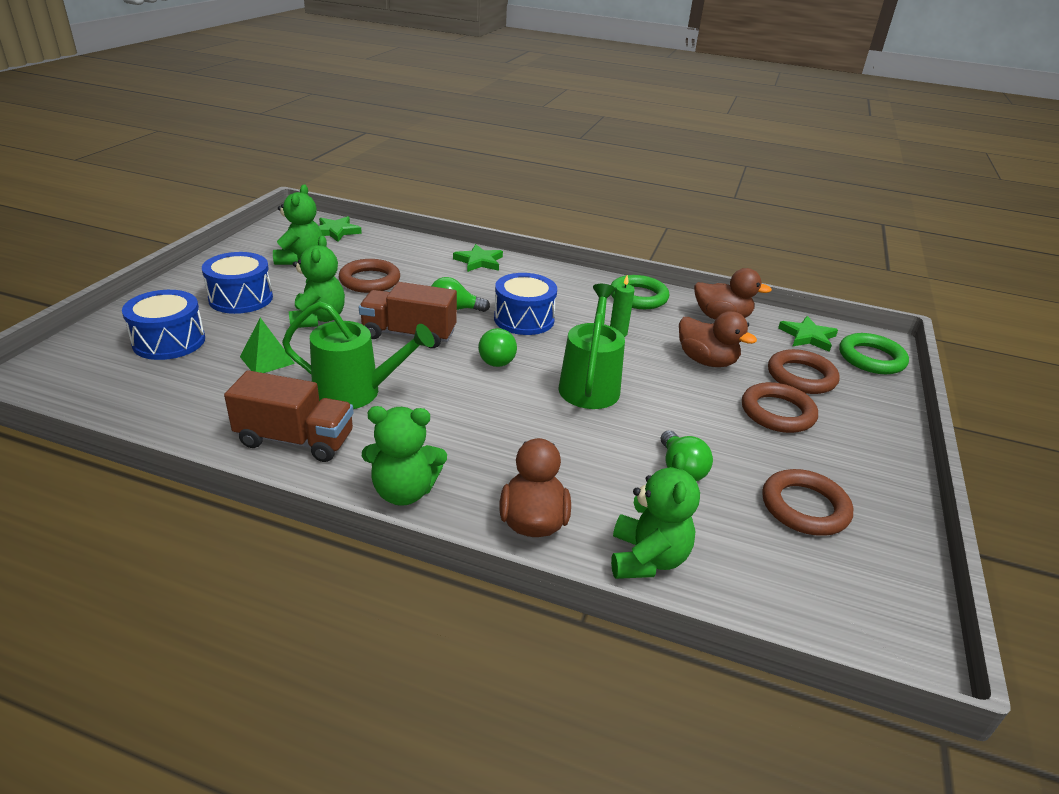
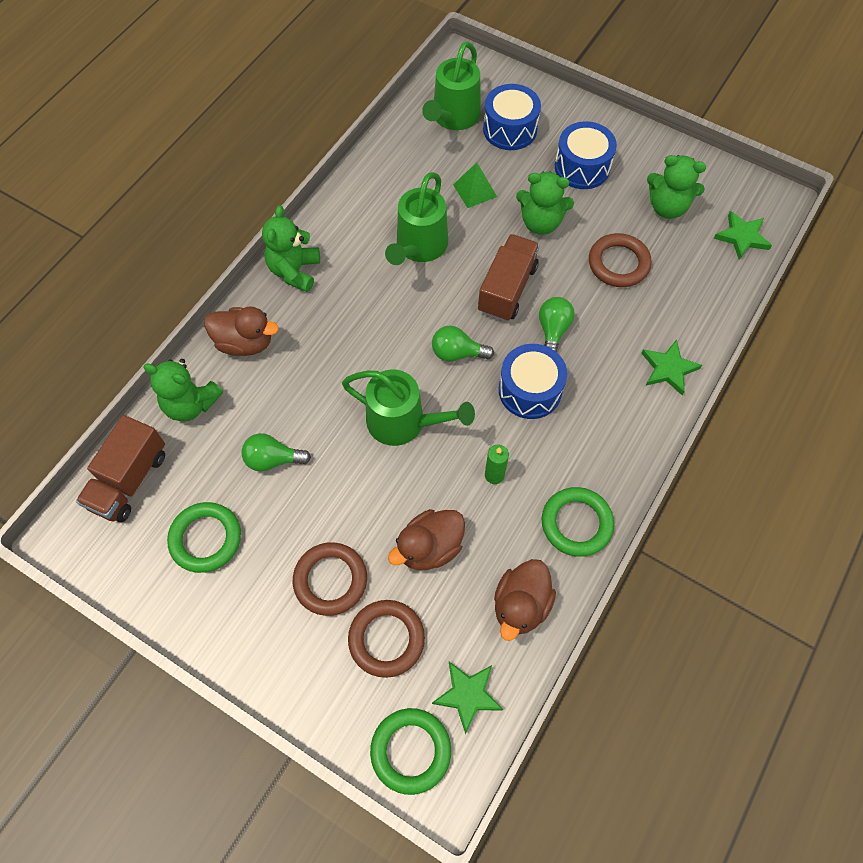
camera: 105 degrees right, 30 degrees up
(133, 382) = (453, 117): none -> green watering can
(295, 440) = (365, 211): brown truck -> brown truck (129, 480)
(804, 507) = (206, 539): brown ring -> green ring

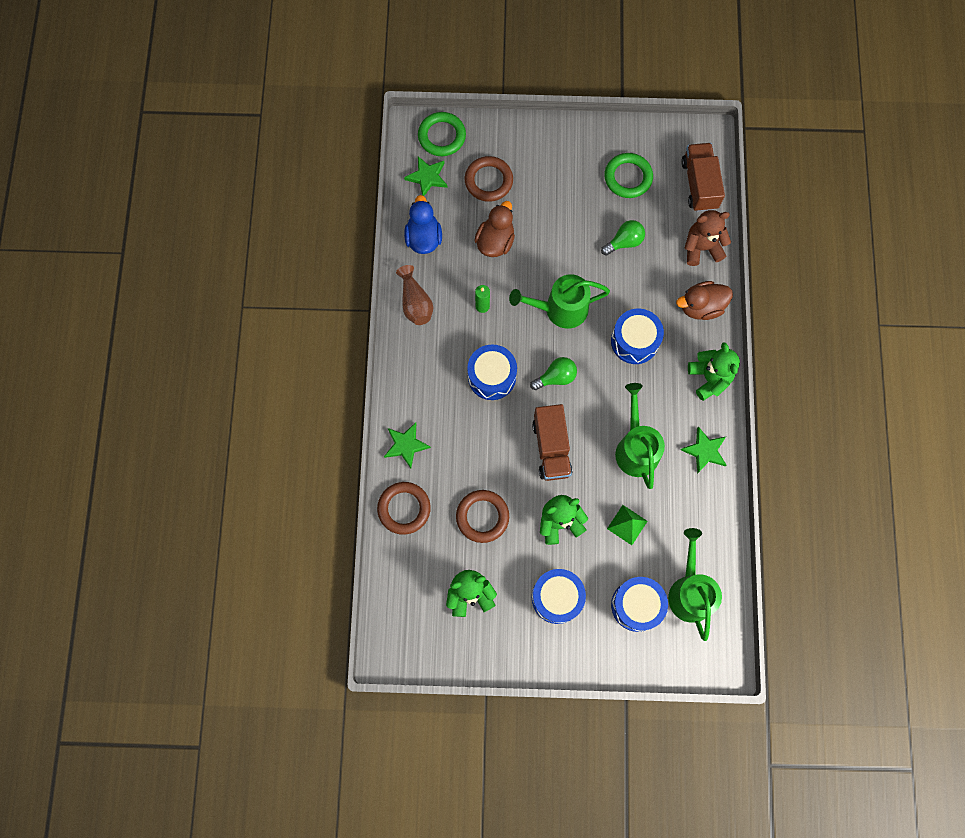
camera: 150 degrees right, 10 degrees up
(191, 404) = (701, 248): green teddy bear -> brown teddy bear
(330, 580) = (540, 194): brown ring -> brown ring (404, 508)
(344, 345) = (634, 341): none -> blue drum
(521, 605) = (423, 238): brown duck -> blue duck
(553, 330) = (500, 431): green light bulb -> none
(576, 523) = (415, 303): green ring -> brown vase
(742, 237) = (399, 597): green star -> green star (704, 451)

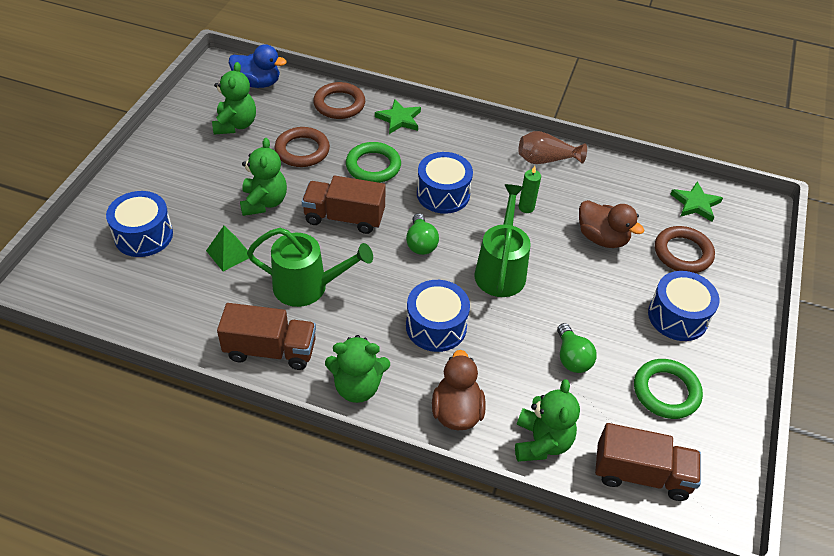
camera: 105 degrees right, 25 degrees down
(423, 238) = (620, 183): blue duck -> blue duck (257, 83)
(442, 136) = (748, 228): green ring -> green ring (373, 166)
(557, 597) = (192, 180): blue drum -> blue drum (678, 316)
(689, 591) = (126, 283): green watering can -> none
(701, 248) = (541, 442): brown teddy bear -> green teddy bear
(704, 451) = (270, 350): green star -> brown truck

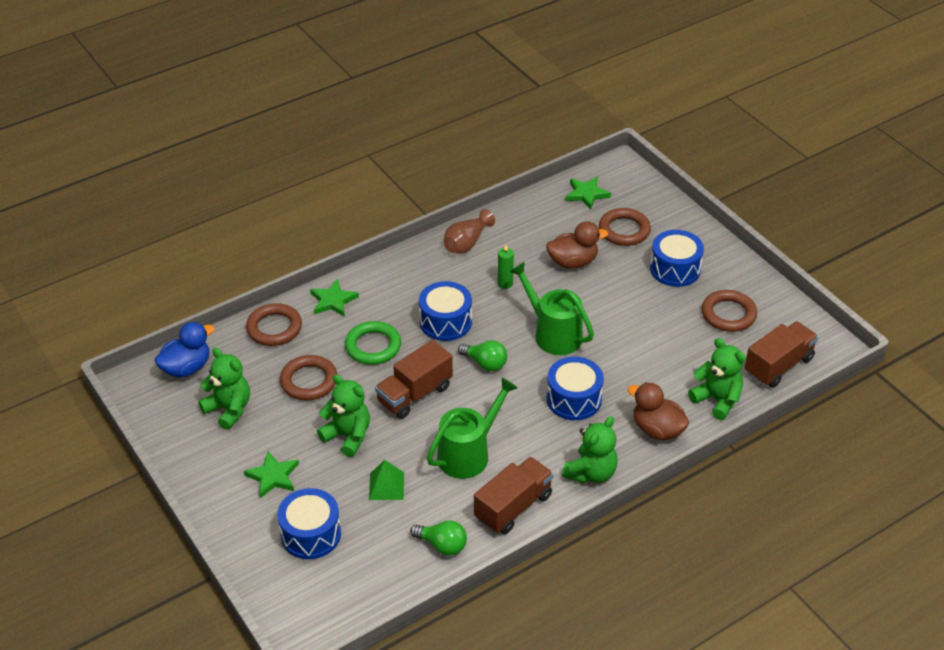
camera: 50 degrees left, 5 degrees down
(187, 183) = (273, 476): none -> green star
(572, 358) = (663, 343): green light bulb -> green light bulb (442, 545)
(666, 391) = (728, 314): green ring -> brown ring

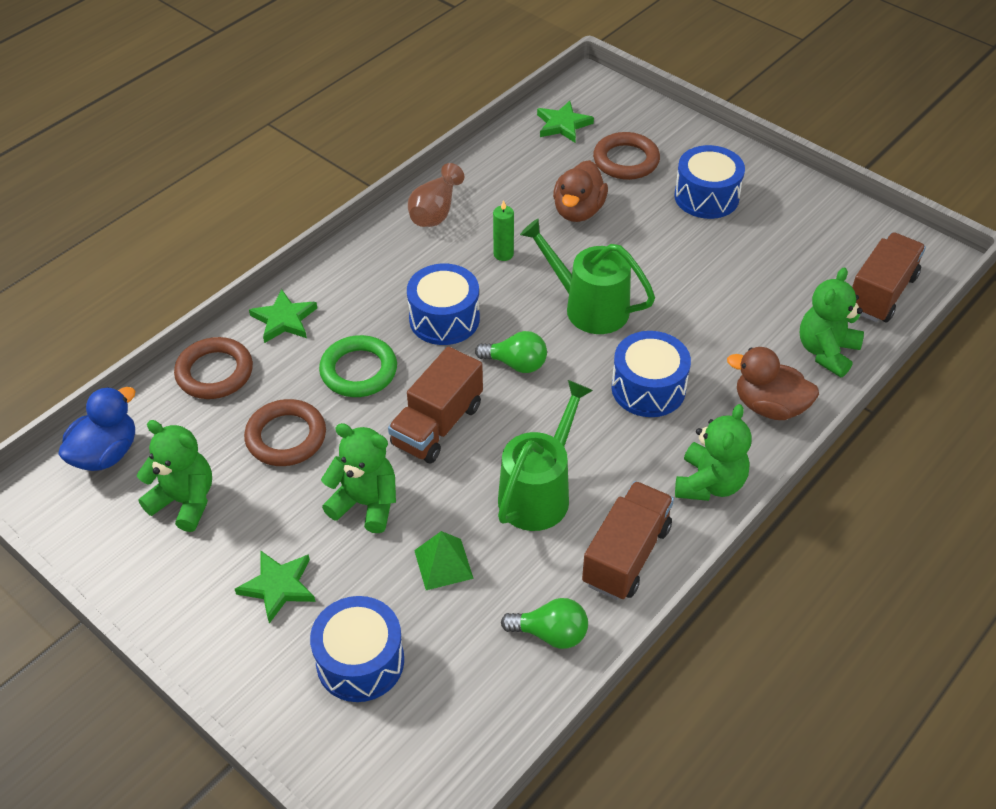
camera: 15 degrees left, 5 degrees up
(573, 262) = (578, 211): brown duck -> brown duck turned 135 degrees clockwise
(717, 400) = (826, 352): green teddy bear -> green teddy bear turned 90 degrees counterclockwise
(728, 314) = (794, 240): brown ring -> none

